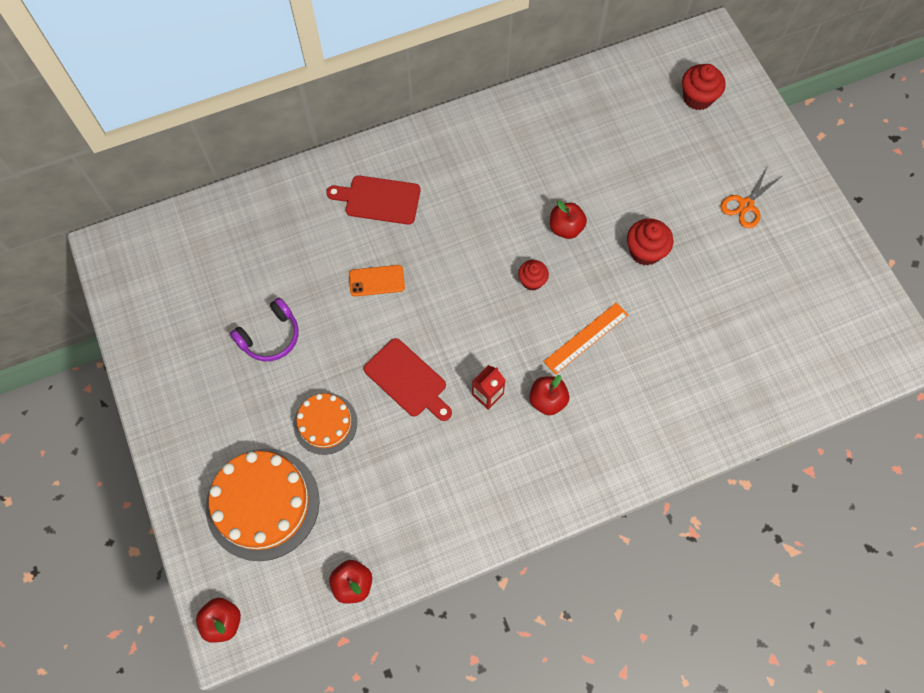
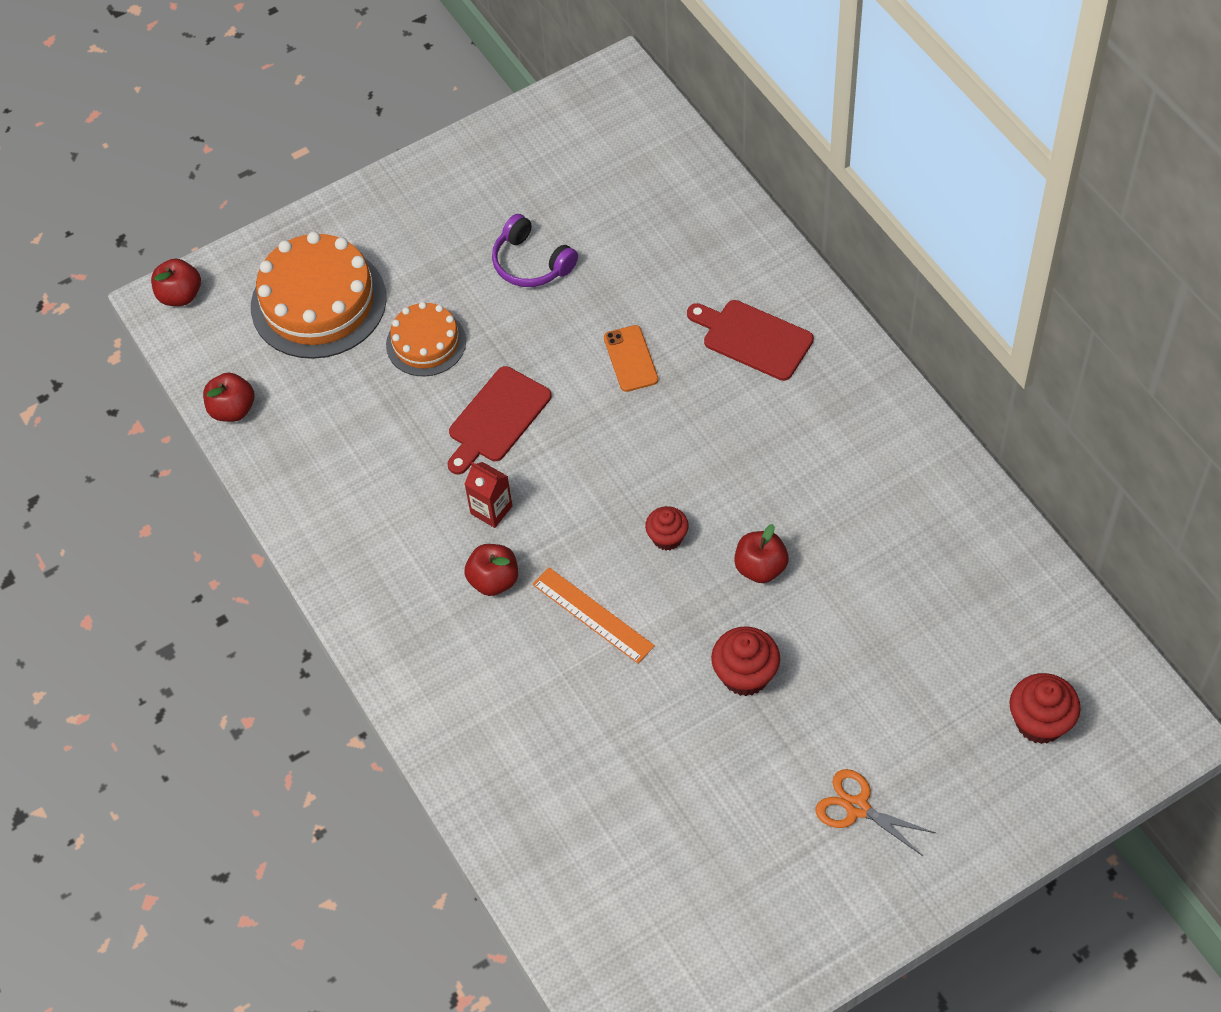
camera: 85 degrees right, 10 degrees down
(379, 199) = (753, 338): red cutting board -> red cutting board turned 60 degrees counterclockwise

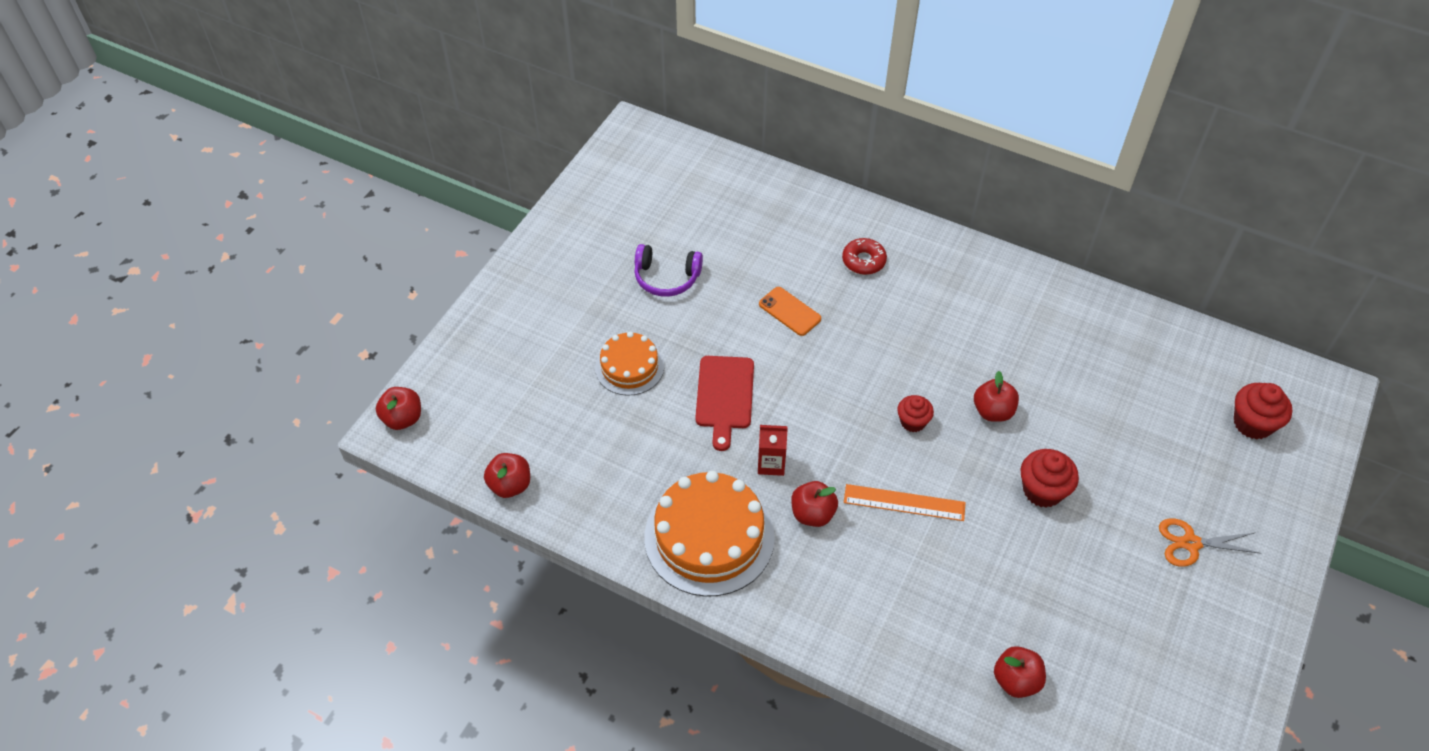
camera: 35 degrees left, 5 degrees down
(318, 302) = (522, 374): orange cake -> orange cake (709, 537)
(564, 841) = (1016, 681): none -> red apple
(753, 338) = (863, 261): red cutting board -> red donut

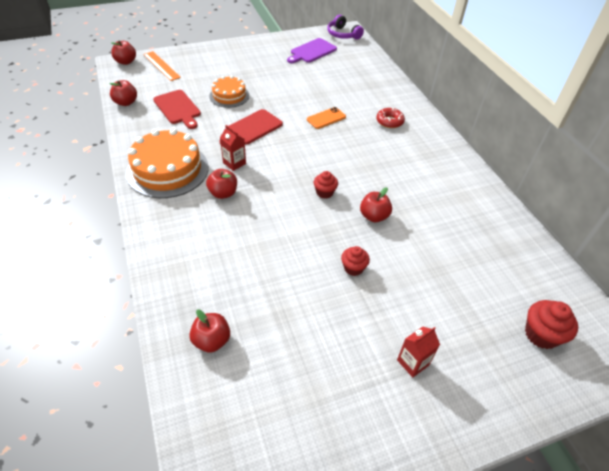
camera: 40 degrees right, 5 degrees down
(592, 439) = (178, 108): none -> red cutting board
(635, 206) = (312, 51): none -> purple cutting board
(666, 277) = (289, 78): purple headphones -> purple headphones (343, 34)
(789, 311) = (326, 118): orange phone -> orange phone turned 60 degrees clockwise
(904, 502) = (272, 220): orange ruler -> orange ruler (161, 65)
(1042, 490) = (353, 268): red cupcake -> red cupcake, size x0.66
(1191, 543) = (412, 362): orange scissors -> red carton

